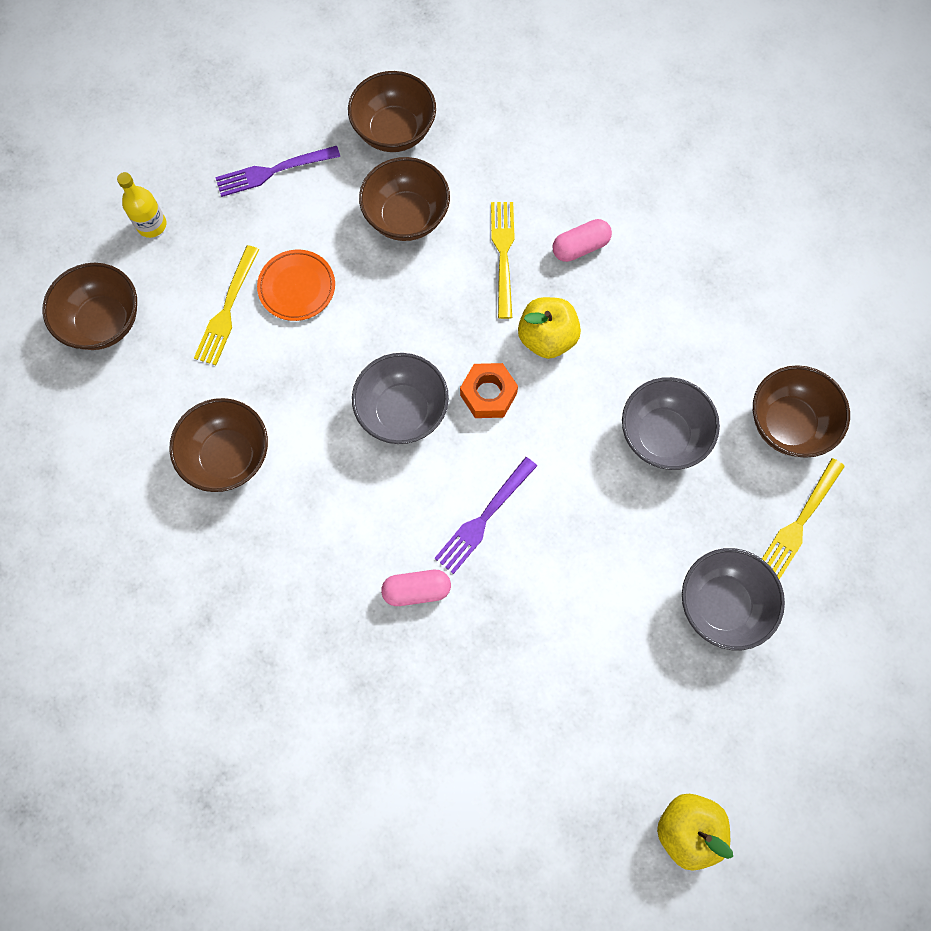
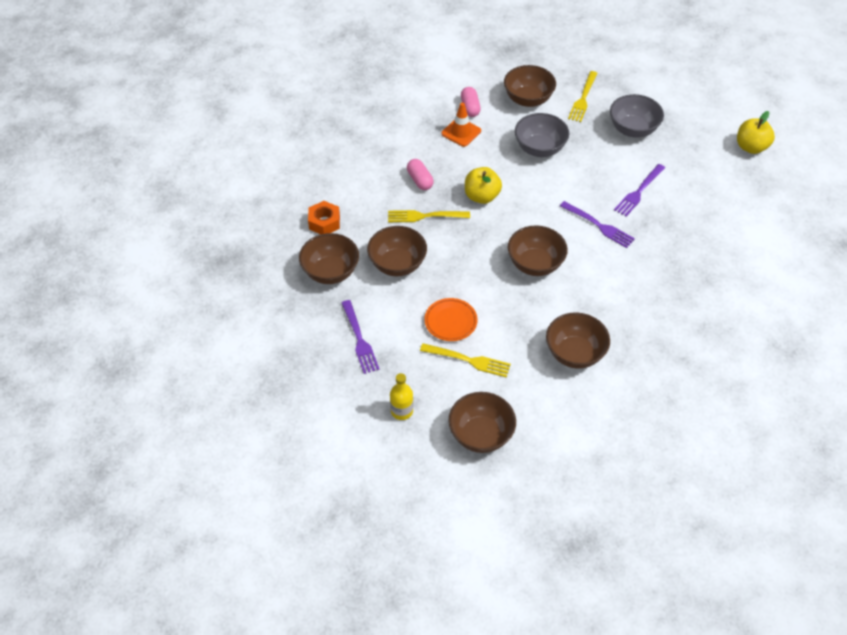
camera: 90 degrees left, 20 degrees down
(402, 411) = (535, 264): grey bowl -> brown bowl
(416, 590) = (647, 256): pink capsule -> pink capsule (470, 108)
(488, 394) = (520, 223): orange nut -> orange nut (324, 222)
(563, 595) = (639, 192): none -> purple fork
(695, 310) = (461, 132): none -> orange traffic cone
(799, 522) = (583, 98): yellow fork -> yellow fork turned 75 degrees clockwise

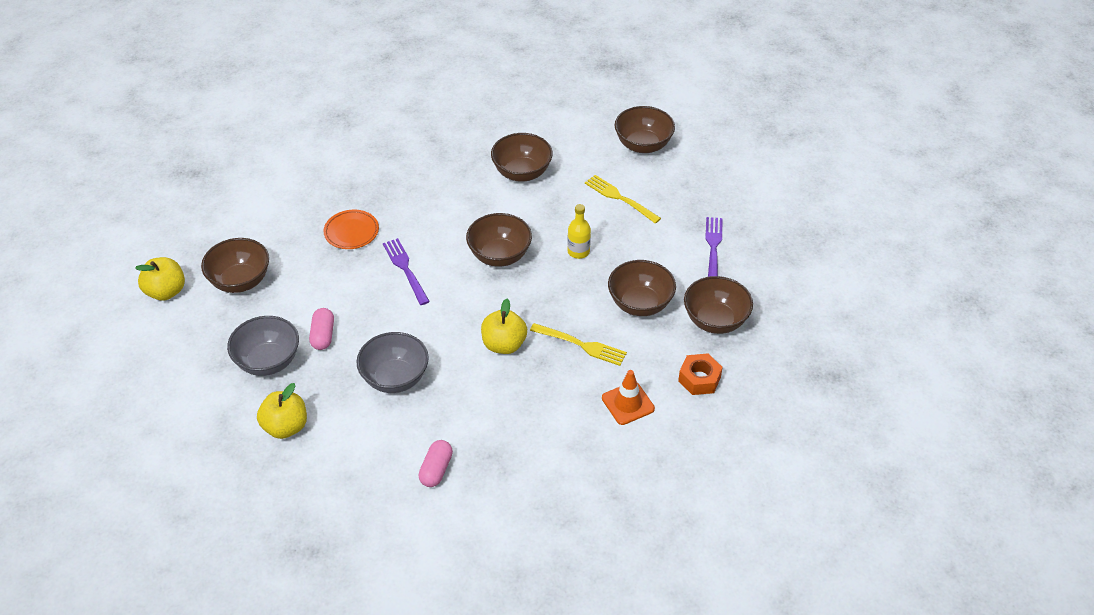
camera: 155 degrees left, 5 degrees down
(402, 411) = (701, 181): yellow bottle -> yellow bottle (578, 251)
(420, 180) = (562, 390): pink capsule -> pink capsule (323, 335)
(450, 321) = (617, 234): orange plate -> orange plate (351, 232)
(461, 132) = (472, 437): orange traffic cone -> orange traffic cone (628, 403)
(528, 99) = (354, 453): brown bowl -> brown bowl (240, 281)
(583, 98) = (285, 427): yellow fork -> yellow apple
(639, 192) = (332, 288): purple fork -> none

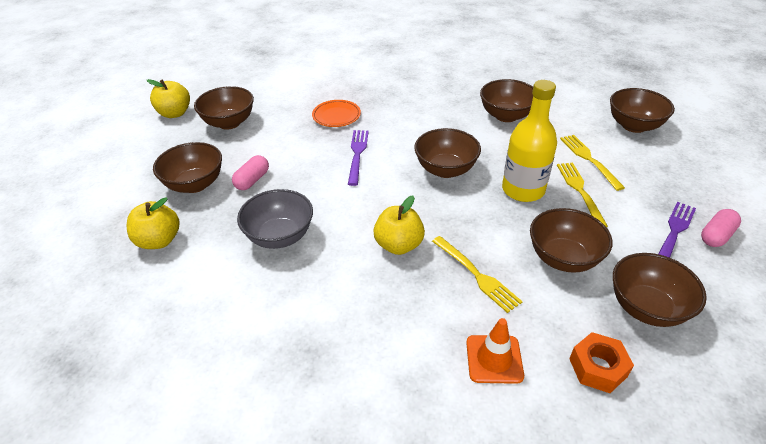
camera: 30 degrees right, 5 degrees down
(268, 361) = (195, 184): grey bowl -> brown bowl
(436, 470) = (247, 340): pink capsule -> pink capsule (716, 236)
(578, 251) = (523, 190): yellow bottle -> yellow bottle, size x1.83
(626, 235) = (580, 191): none -> yellow fork

